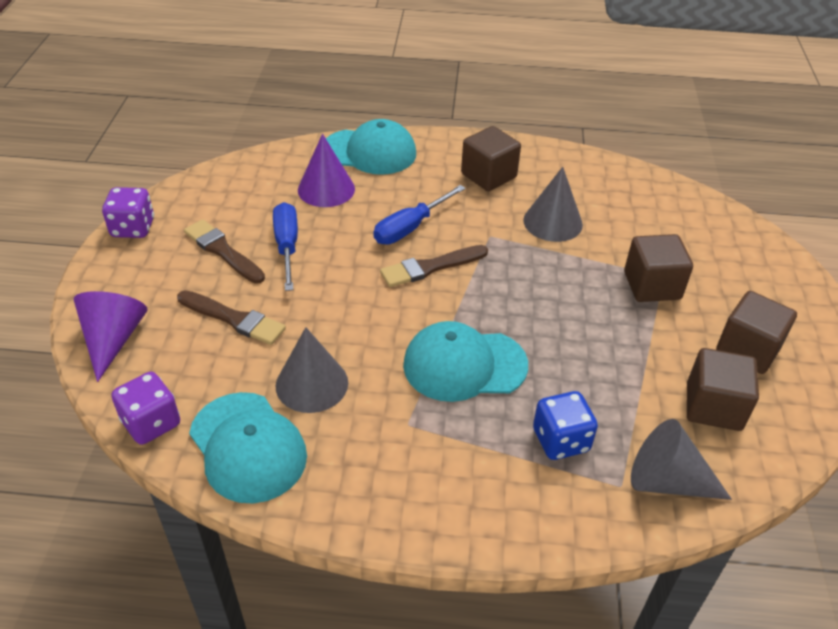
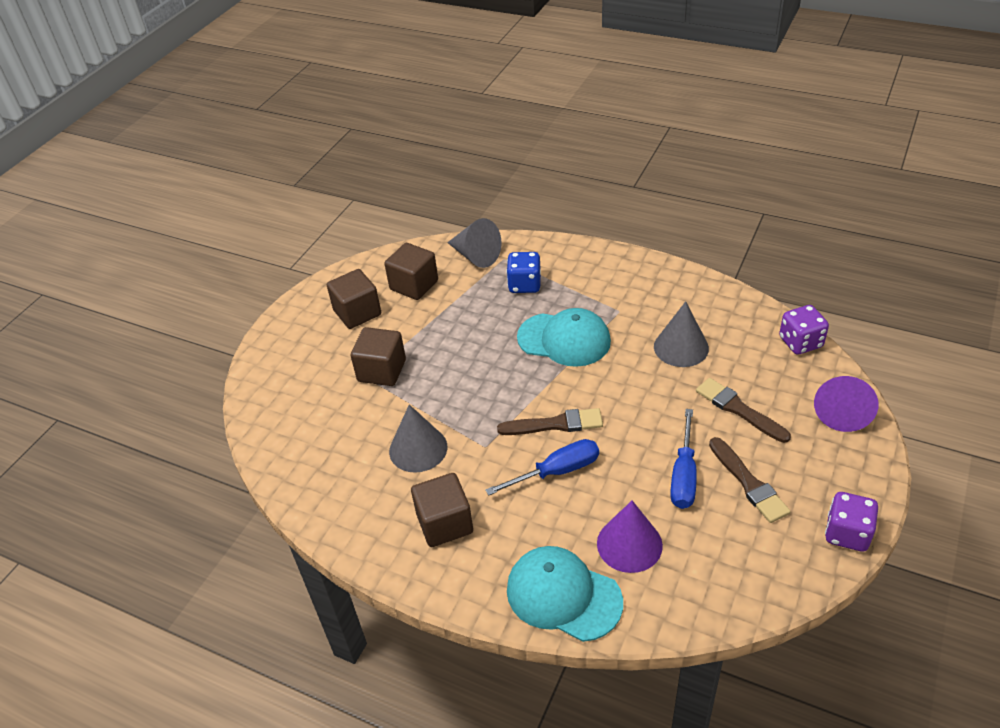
camera: 155 degrees left, 0 degrees up
(248, 447) = (731, 316): turquoise cap -> none

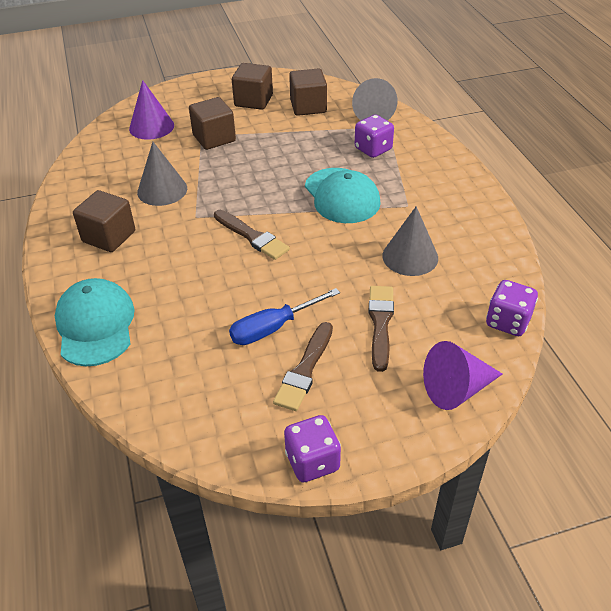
camera: 45 degrees right, 0 degrees up
(524, 285) = (373, 149): blue dice -> purple dice
(557, 471) = (207, 261): blue screwdriver -> none
(629, 544) = (174, 334): purple cone -> purple cone (151, 127)

